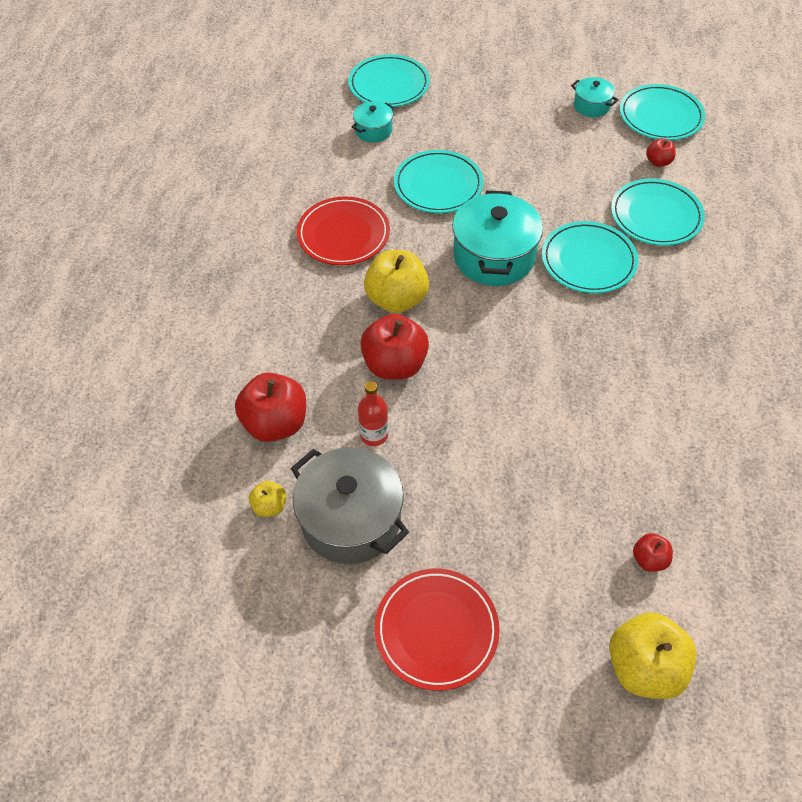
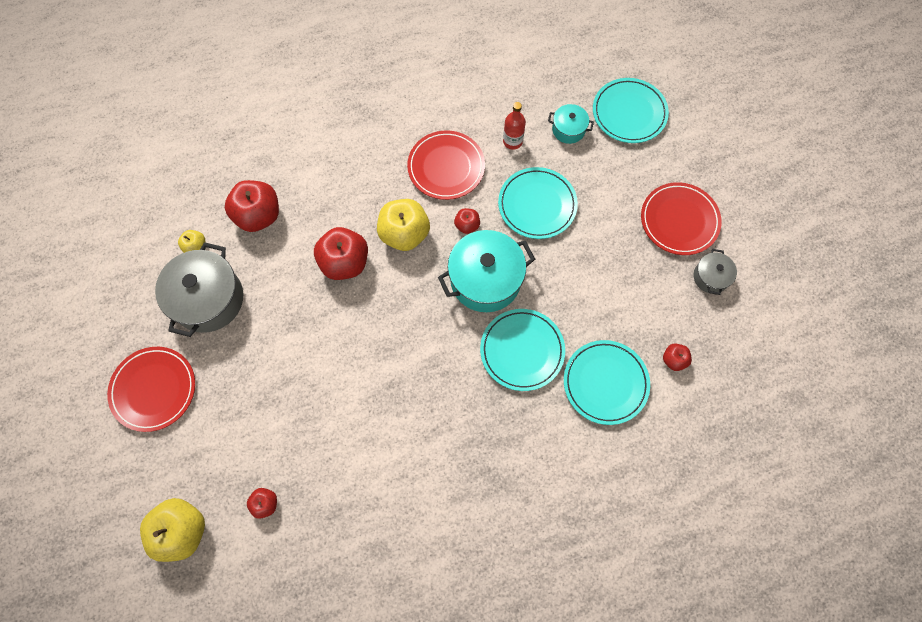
camera: 60 degrees right, 15 degrees up
(374, 435) = (279, 279): red bottle -> red bottle (512, 141)
(423, 246) = (467, 225): none -> red apple
(523, 101) = (679, 220): none -> red plate
(591, 106) = (710, 277): turquoise pot -> grey pot
(660, 116) = (736, 339): turquoise plate -> none

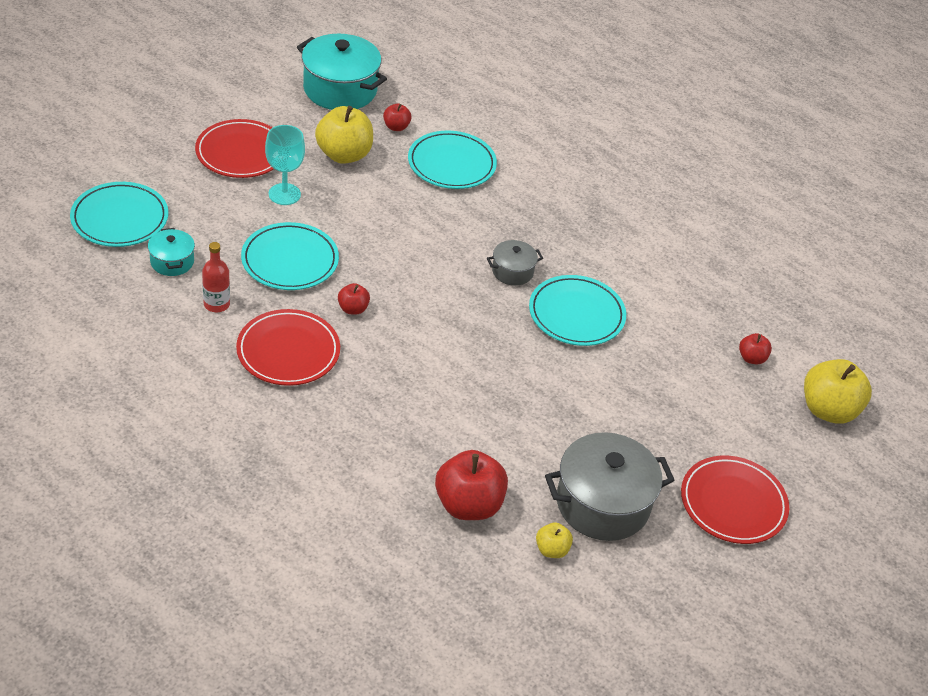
camera: 125 degrees left, 25 degrees down
(345, 263) = (469, 397): red apple -> none
(404, 234) = (399, 358): yellow apple -> yellow apple (344, 155)
(485, 280) = (407, 274): turquoise pot -> turquoise pot (340, 89)
(522, 350) = (463, 226): turquoise plate -> turquoise plate (576, 314)
(615, 232) = (284, 194): none -> turquoise goblet
(710, 277) = (292, 120): grey pot -> grey pot (512, 271)

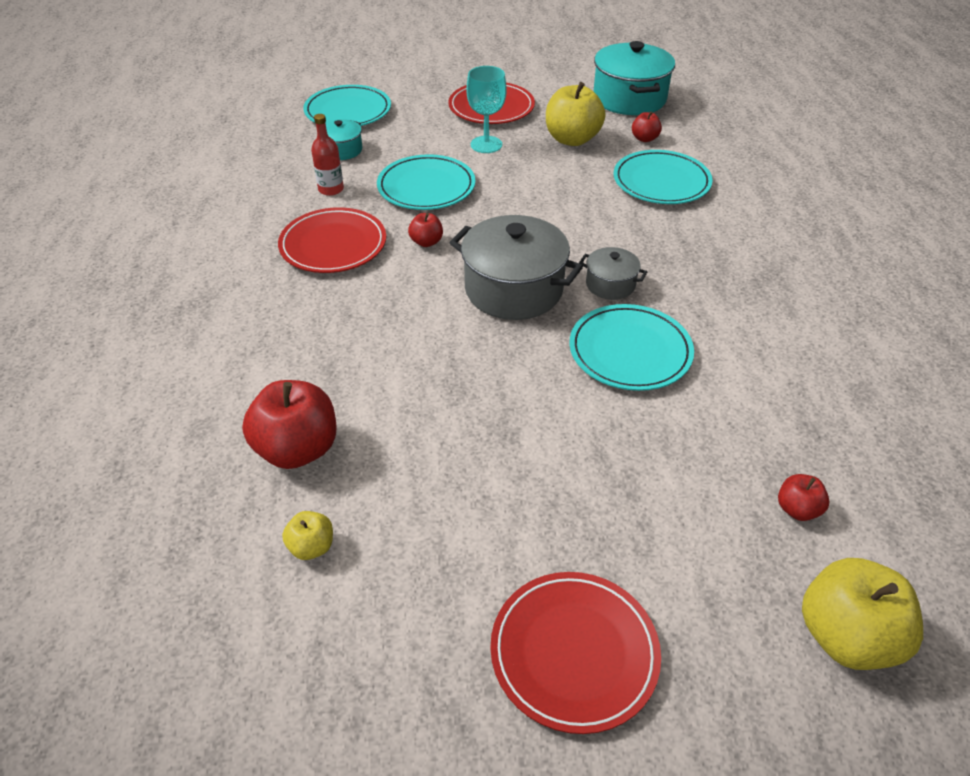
camera: 50 degrees right, 0 degrees up
(602, 504) = (422, 540): grey pot -> grey pot (513, 289)

